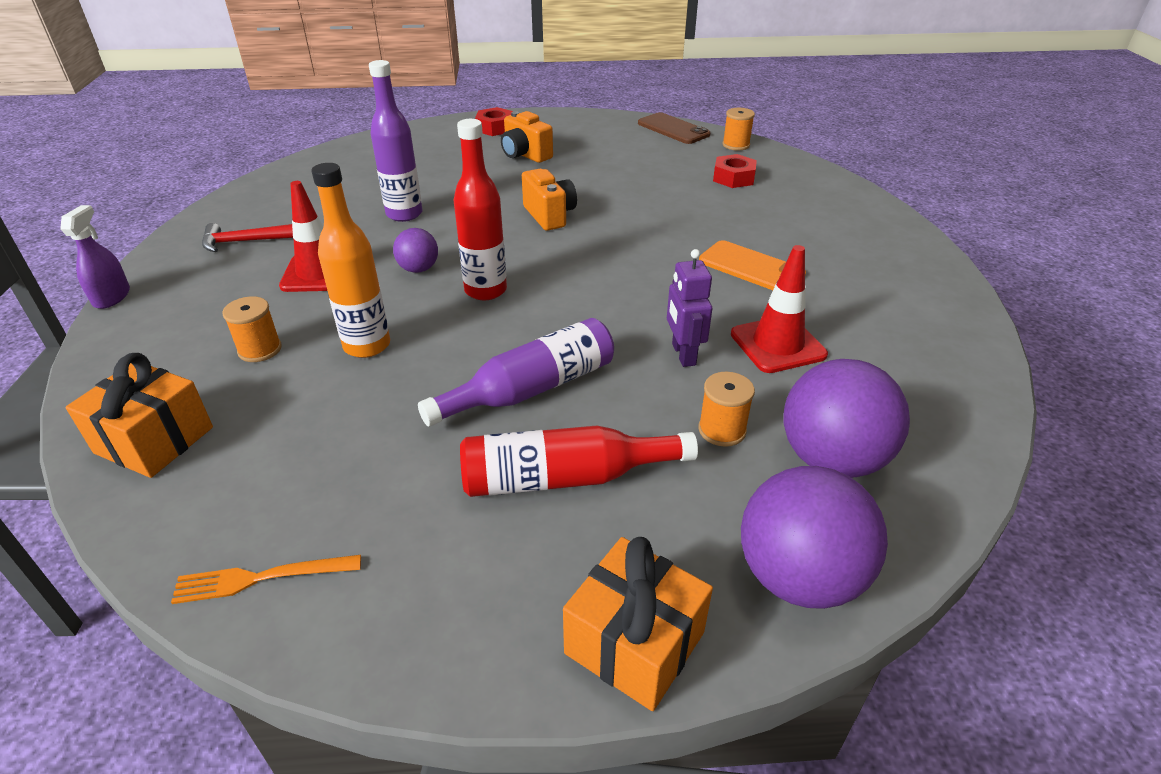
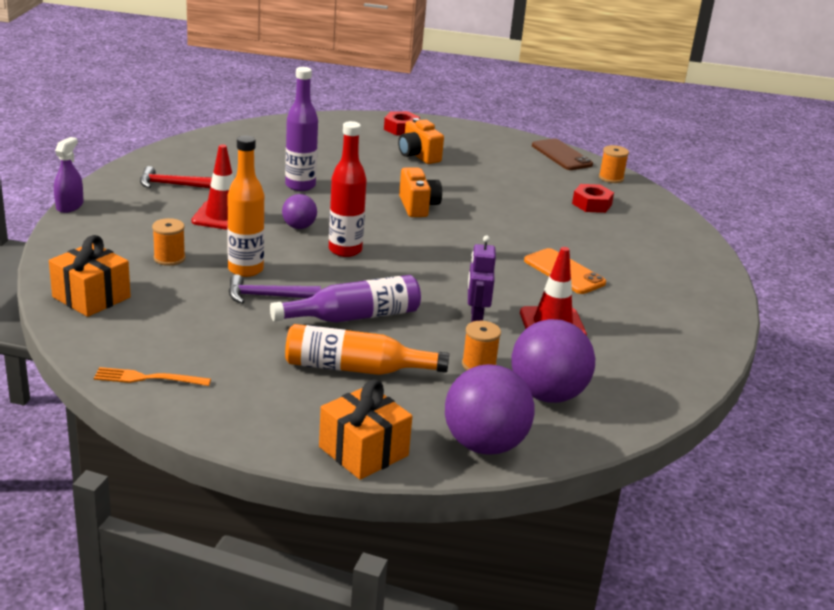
camera: 10 degrees right, 10 degrees down
(406, 382) = (267, 296): none -> purple hammer
(564, 478) = (355, 368): red bottle -> orange bottle

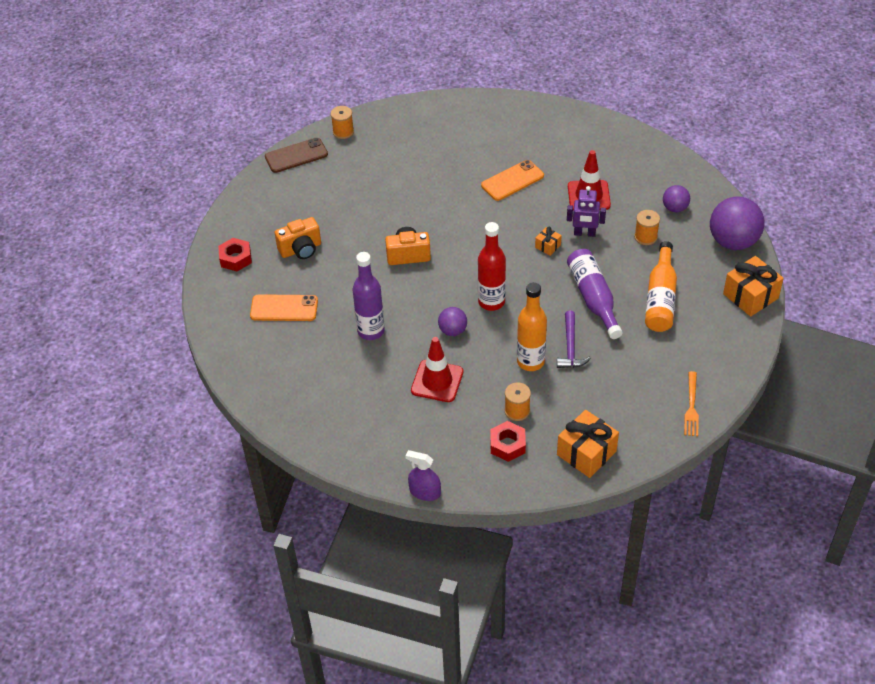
camera: 80 degrees left, 20 degrees up
(173, 185) = (374, 421): red hammer -> none
(333, 148) = (284, 308): none -> orange phone
(446, 290) = (548, 246): none -> orange gift
(547, 395) = (675, 208): purple ball -> purple ball, size x0.53
(591, 204) = (395, 150): red nut -> red nut (507, 445)

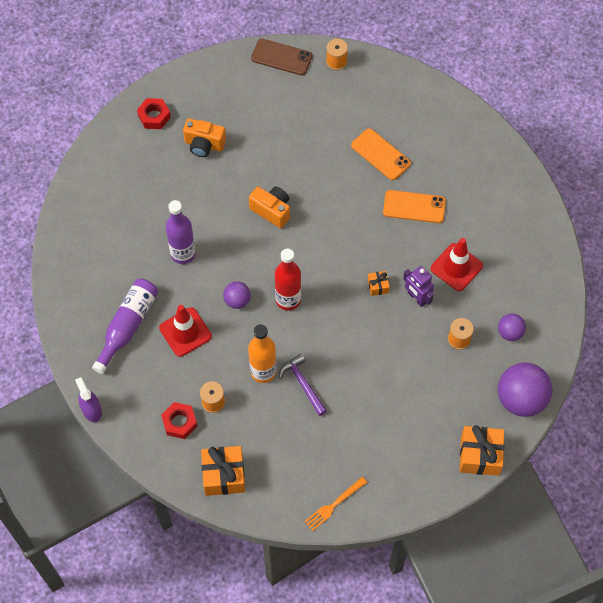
camera: 40 degrees right, 15 degrees up
(284, 308) = (145, 186): orange phone -> orange phone (380, 154)
(570, 347) = (303, 384): purple hammer -> purple hammer turned 105 degrees clockwise
(593, 298) = (363, 358): purple bottle -> purple bottle (128, 326)
(660, 298) = (411, 400): orange bottle -> none

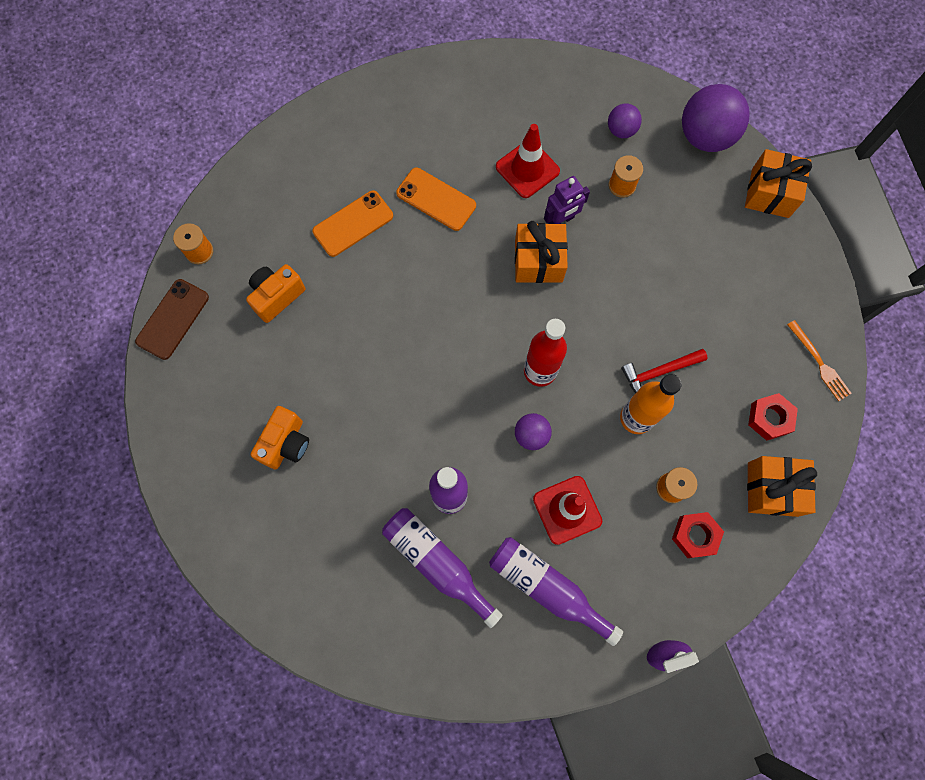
camera: 80 degrees left, 10 degrees up
(135, 253) = (437, 563): none -> purple bottle
(154, 116) = (222, 507): red nut -> red nut (769, 418)
(272, 210) = (407, 370): orange camera -> orange camera (277, 296)
(303, 384) = (659, 372): purple hammer -> red hammer
(378, 286) = (538, 261): orange gift -> orange gift, size x2.02
(414, 207) = (436, 199): orange phone -> orange phone turned 75 degrees counterclockwise

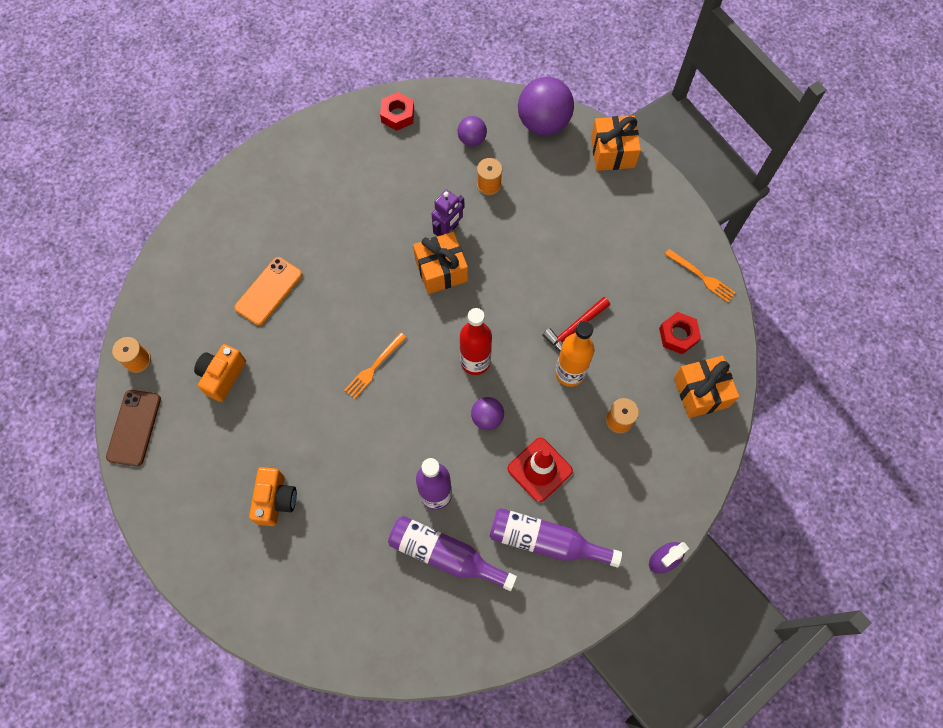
camera: 20 degrees left, 5 degrees down
(432, 340) = (374, 367): none -> orange fork
(436, 199) = (334, 247): orange phone -> none
(527, 169) = (404, 196): red traffic cone -> none
(695, 535) = (653, 452): red nut -> red nut (397, 115)

